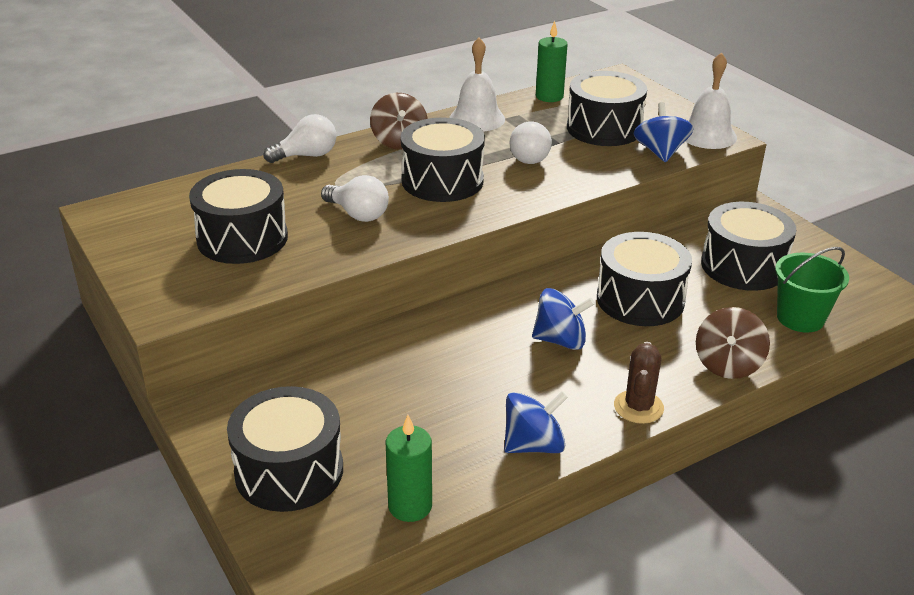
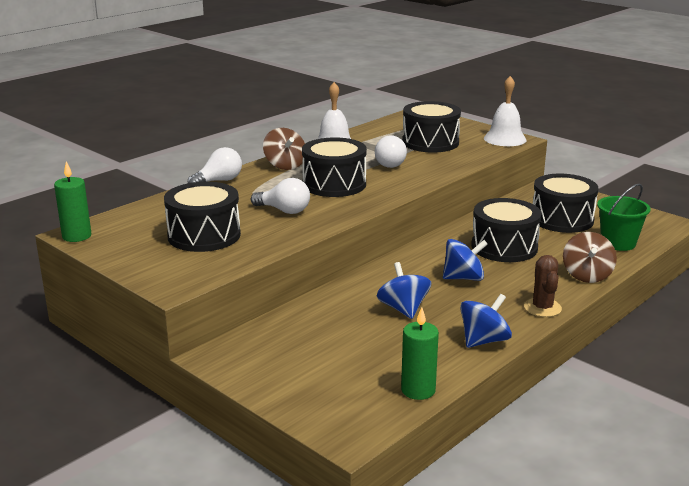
camera: 15 degrees left, 10 degrees down
(289, 471) = (313, 385): black drum -> none
(549, 96) = (378, 128): green candle -> green candle (77, 236)
(660, 152) = (479, 152): blue spinning top -> blue spinning top (403, 309)

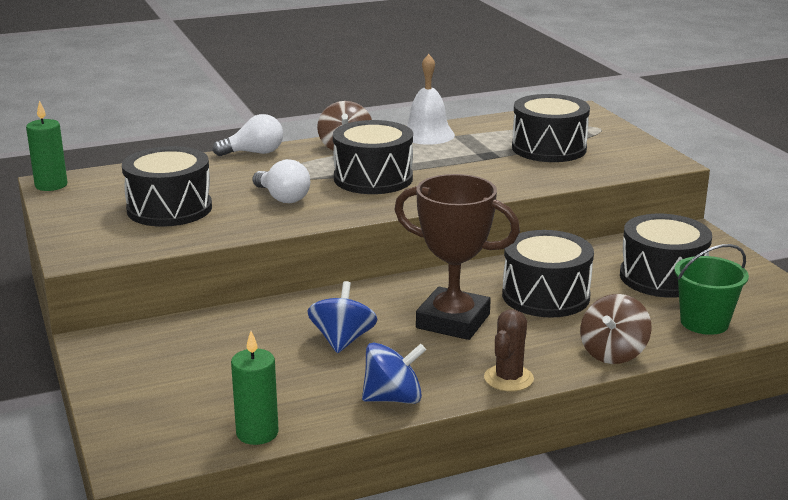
camera: 25 degrees right, 0 degrees up
(388, 163) = (466, 165): white light bulb -> none
(463, 278) = (453, 321): blue spinning top -> brown trophy
(505, 139) = (651, 159): white bell -> none

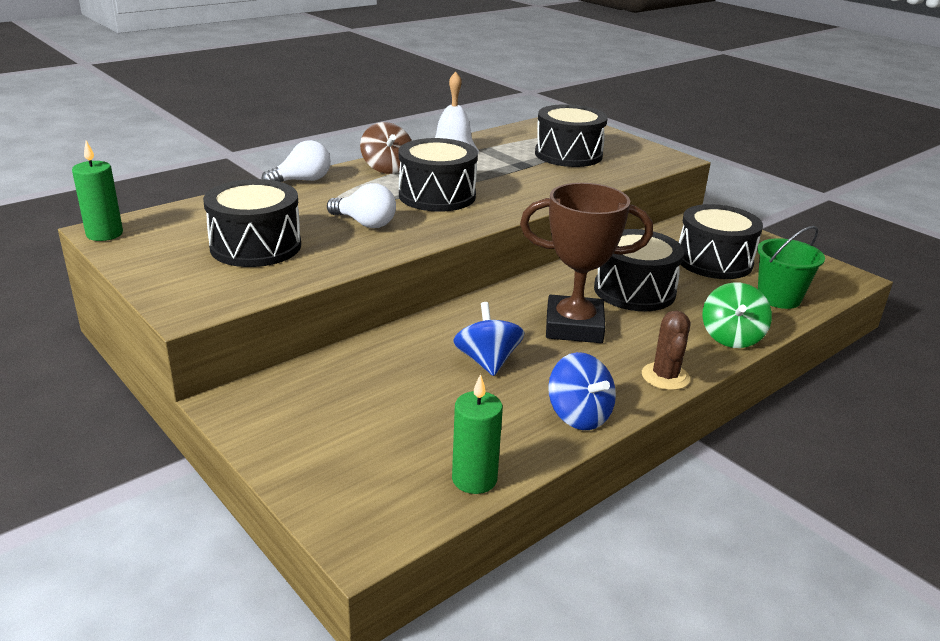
camera: 20 degrees left, 5 degrees up
(393, 398) = (579, 415): blue spinning top -> blue spinning top turned 90 degrees clockwise
(613, 353) = (731, 337): brown spinning top -> green spinning top

